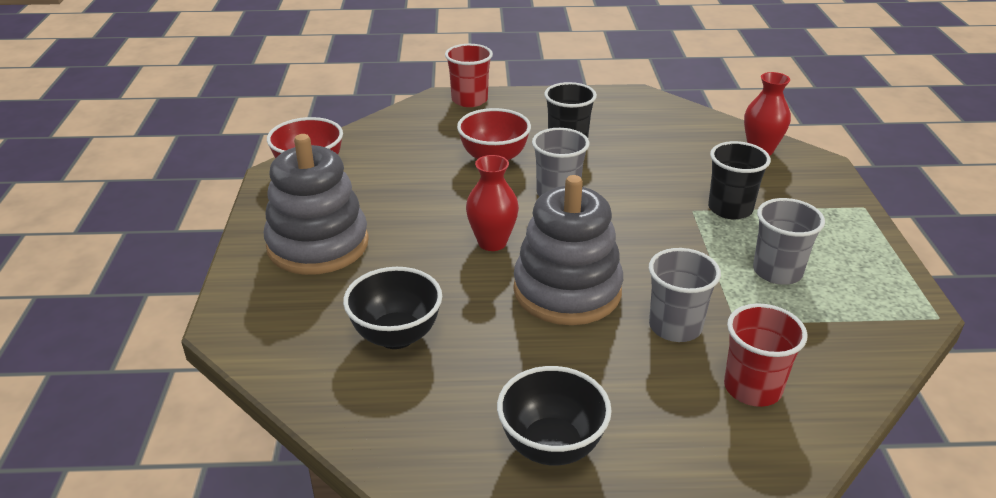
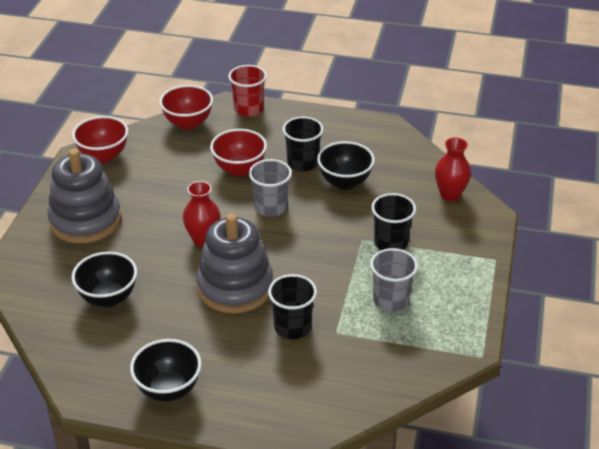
camera: 15 degrees right, 5 degrees up
(403, 122) = (188, 123): none -> red bowl
(630, 155) = (345, 182): none -> black bowl
(675, 327) = (292, 327): grey cup -> black cup
(752, 388) = (316, 379): red cup -> none

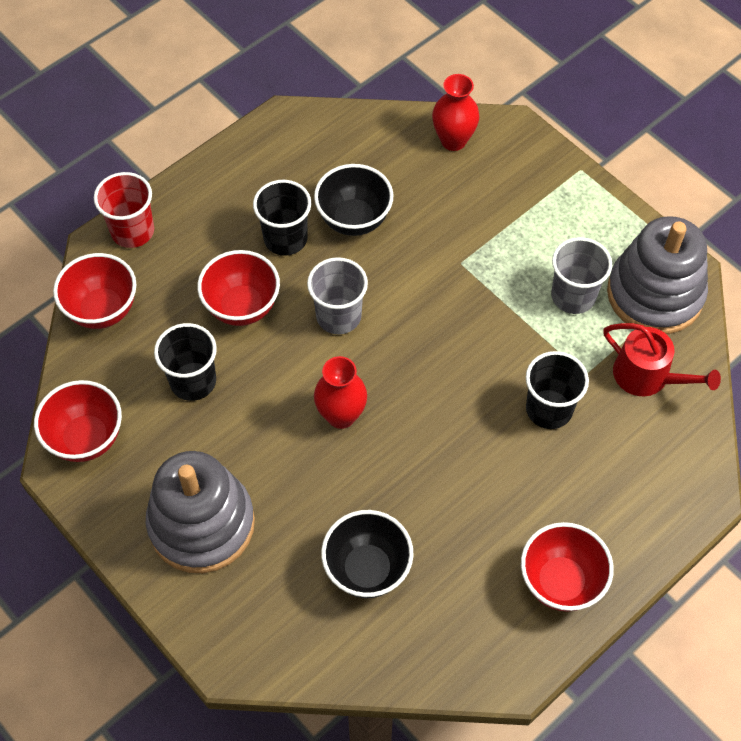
camera: 55 degrees left, 20 degrees up
(168, 389) = (560, 582): black bowl -> red bowl
(235, 287) = (445, 428): grey stacking toy -> grey stacking toy (655, 294)
(364, 364) = (647, 376): none -> red watering can
(391, 243) = (487, 241): black cup -> black cup (193, 381)

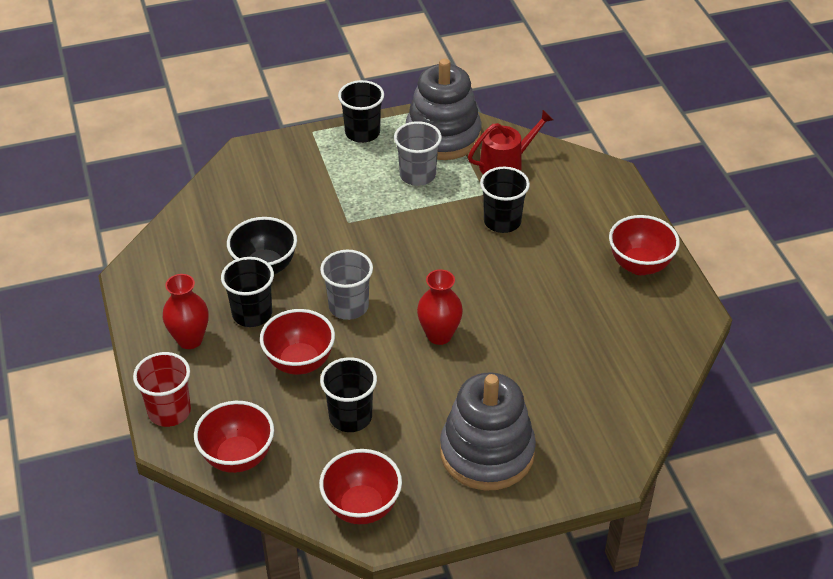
camera: 65 degrees left, 15 degrees down
(367, 569) = (578, 364): black bowl -> none
(453, 140) = (233, 186): red vase -> red vase (190, 339)
(608, 215) = (362, 133): none -> black cup

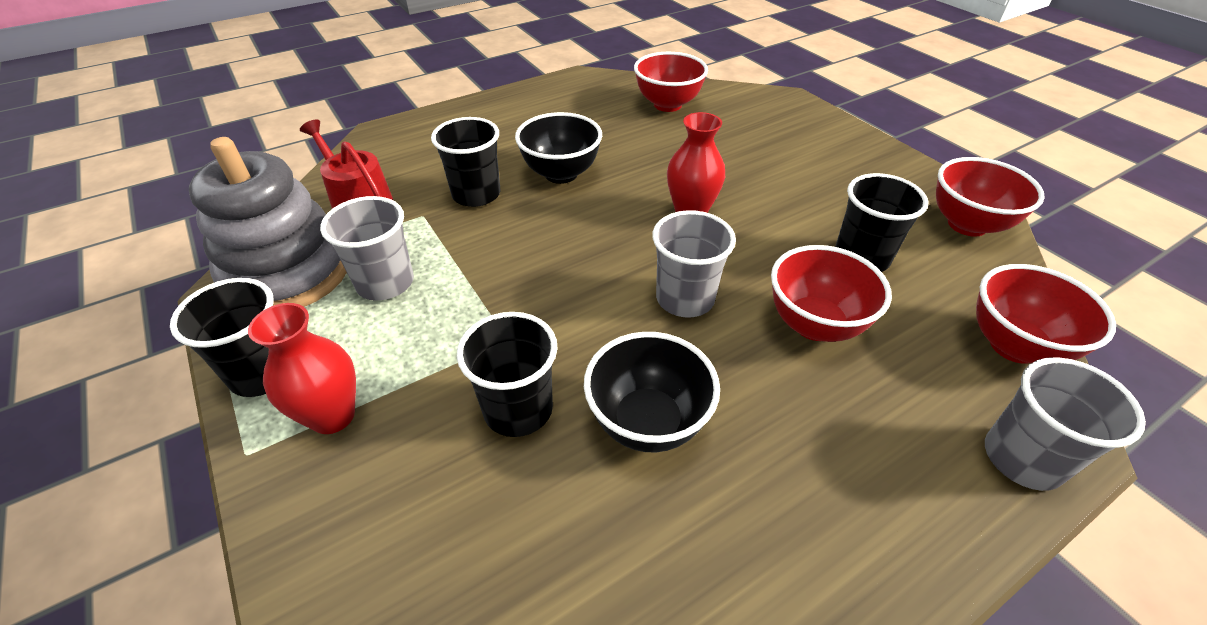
camera: 105 degrees left, 0 degrees up
(169, 411) = (1022, 458): red cup -> grey cup
(190, 339) = (867, 483): red vase -> red vase (332, 416)
(252, 314) = (759, 408): black cup -> black cup (518, 409)
(487, 452) = (825, 160): grey stacking toy -> none
(516, 271) = (561, 174): none -> black bowl
(639, 265) = (526, 106): red bowl -> red bowl (667, 105)

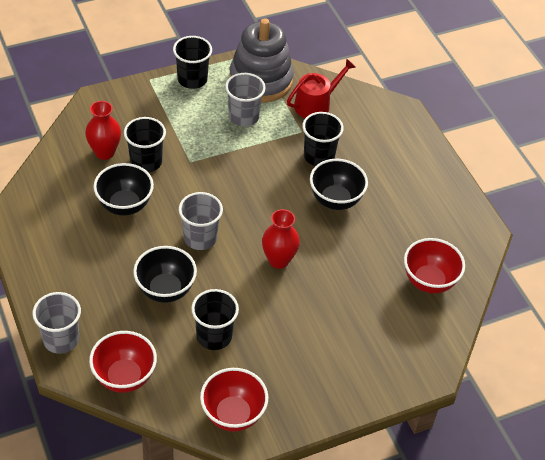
camera: 95 degrees right, 5 degrees up
(332, 416) = (161, 103): red vase -> red vase (105, 152)
(814, 324) = (165, 290): red bowl -> black bowl

